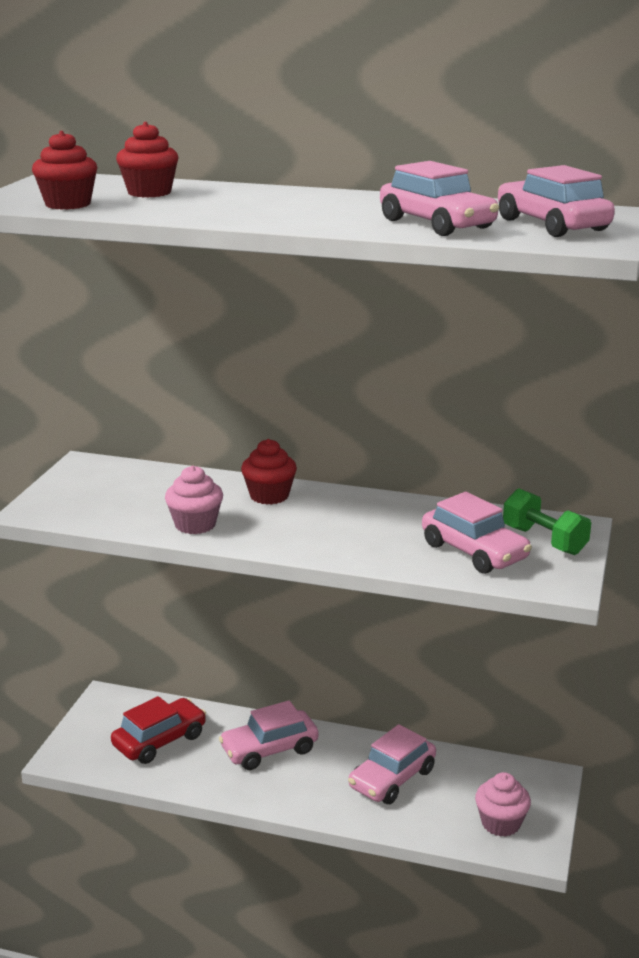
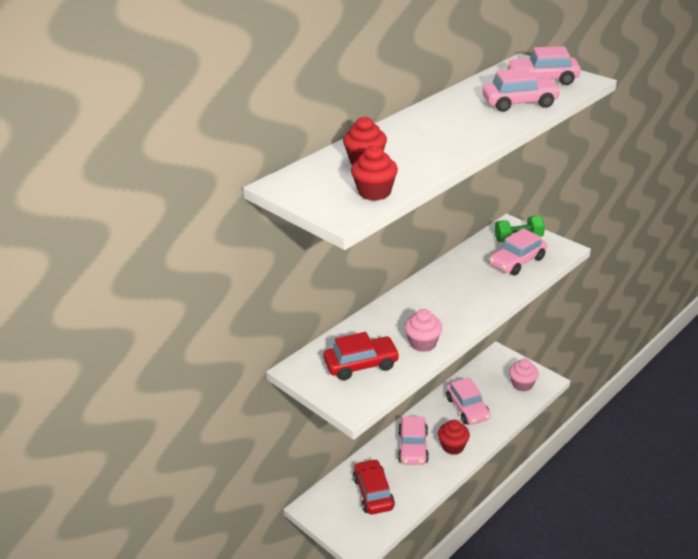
camera: 60 degrees left, 10 degrees up
(119, 497) = (361, 364): none -> red car
(269, 496) = (404, 307): red cupcake -> red cupcake (453, 446)
(474, 552) = (517, 262): pink car -> pink car turned 150 degrees clockwise

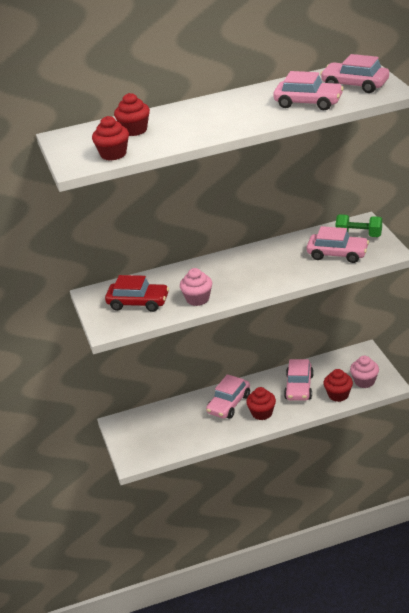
camera: 30 degrees right, 0 degrees up
(373, 493) = (171, 428): red car -> none
(509, 405) = (338, 395): none -> red cupcake
(517, 262) = (337, 254): pink car -> pink car turned 150 degrees counterclockwise

